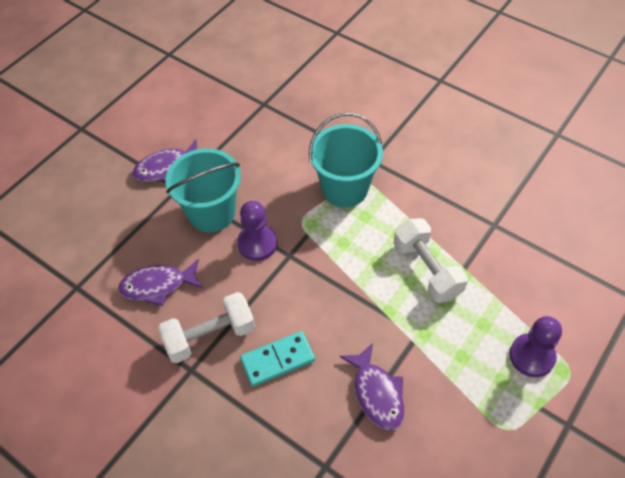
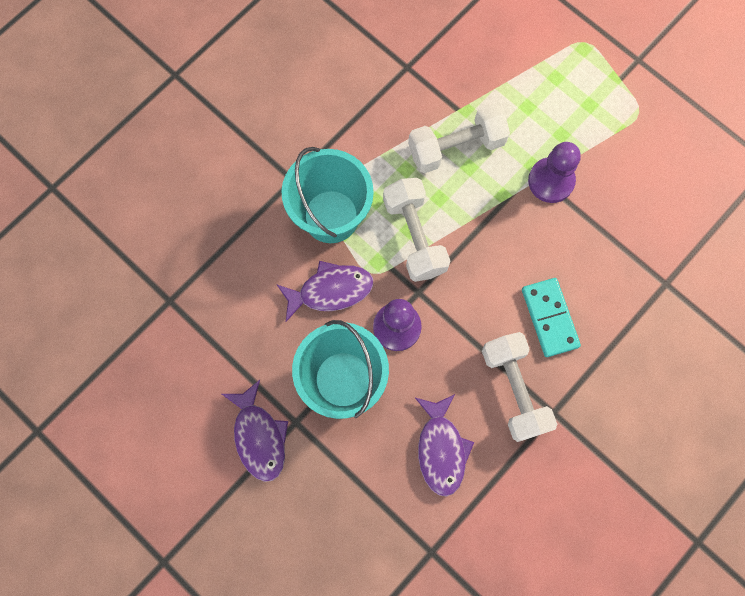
camera: 85 degrees left, 20 degrees up
(338, 247) = (414, 236): none -> white dumbbell
(377, 393) = (594, 223): purple fish -> purple fish (330, 290)
(532, 356) = (566, 71): purple pawn -> purple pawn (551, 181)

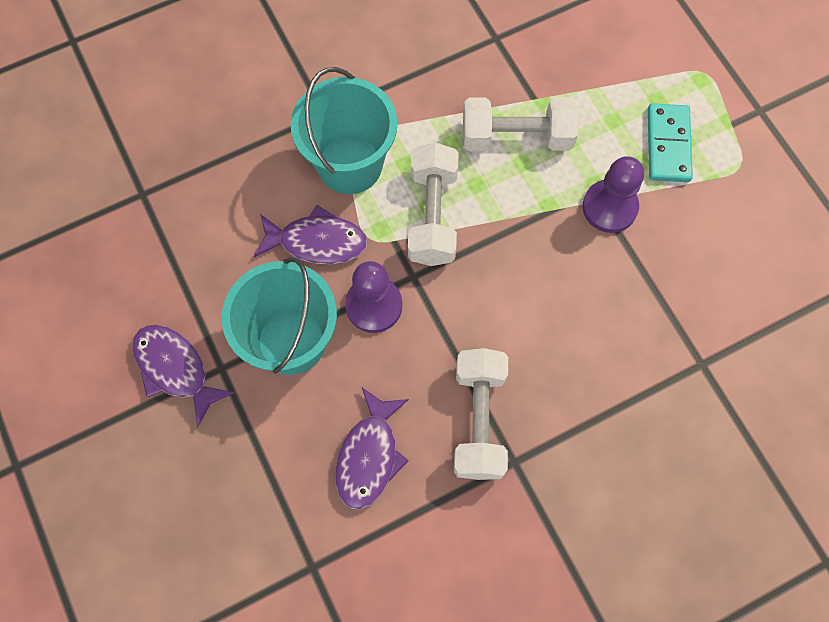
camera: 20 degrees right, 5 degrees down
(259, 436) = (175, 369): purple fish -> purple fish turned 135 degrees clockwise
(549, 318) = (550, 355): turquoise domino -> turquoise domino (668, 145)

